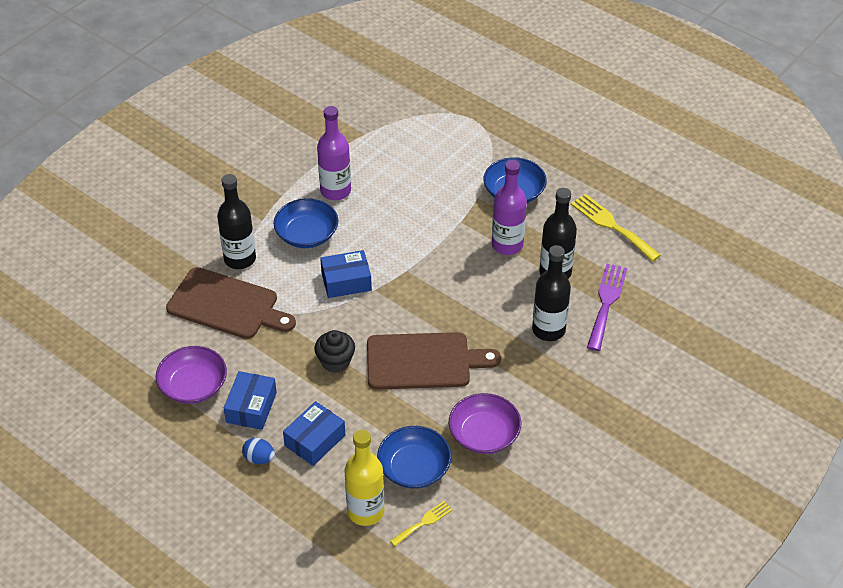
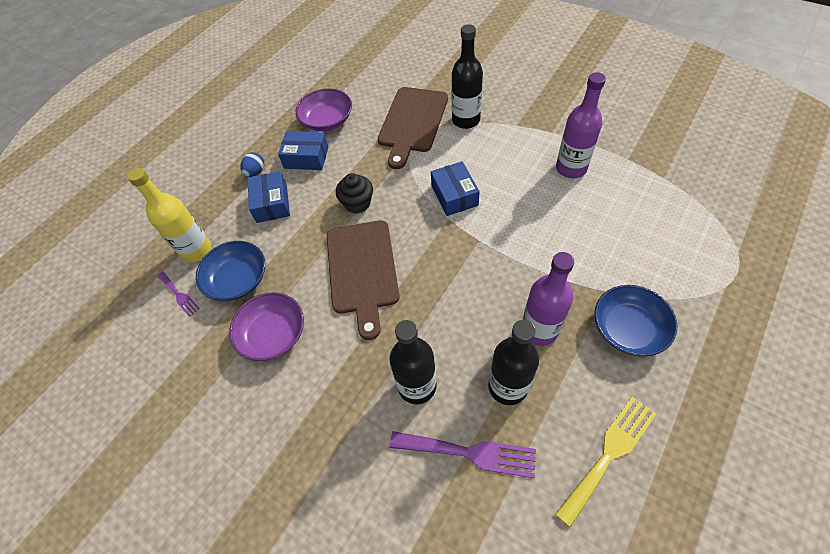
camera: 90 degrees right, 10 degrees up
(307, 234) = (507, 157): blue bowl -> none
(315, 440) = (272, 203): blue box -> blue box turned 45 degrees clockwise
(423, 522) = (179, 295): yellow fork -> purple fork

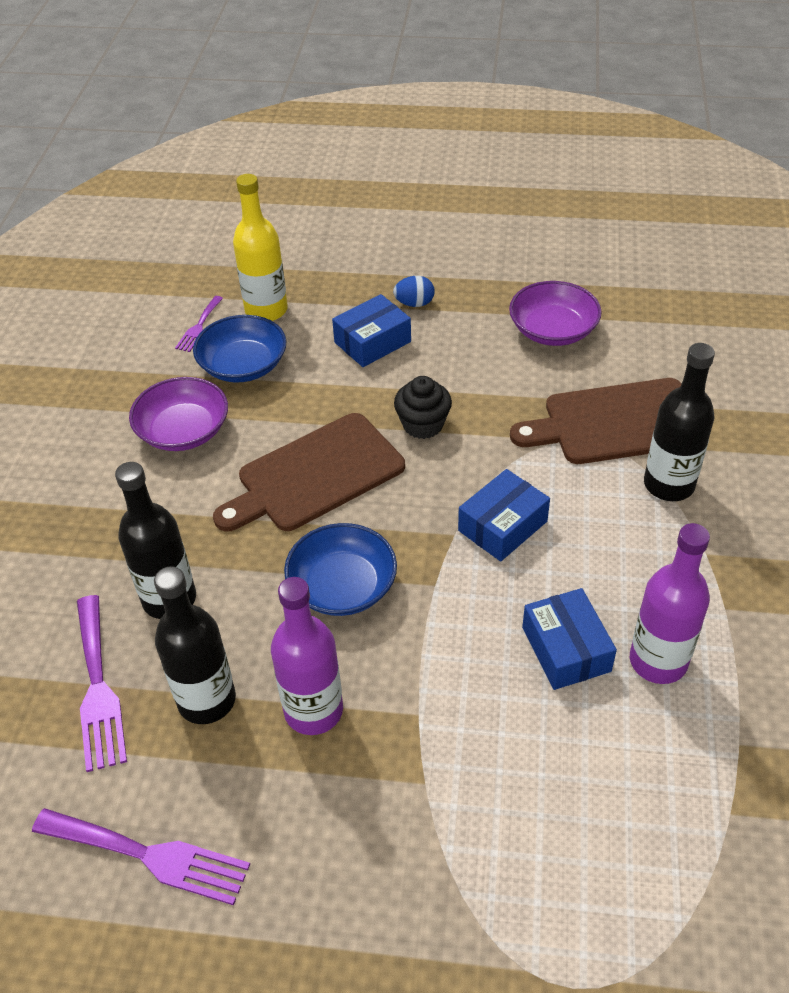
camera: 60 degrees right, 10 degrees down
(306, 158) = (470, 339): blue box -> blue box (566, 649)
(609, 454) = (149, 856): yellow fork -> purple fork
(628, 328) = (369, 831): blue bowl -> blue bowl (342, 586)

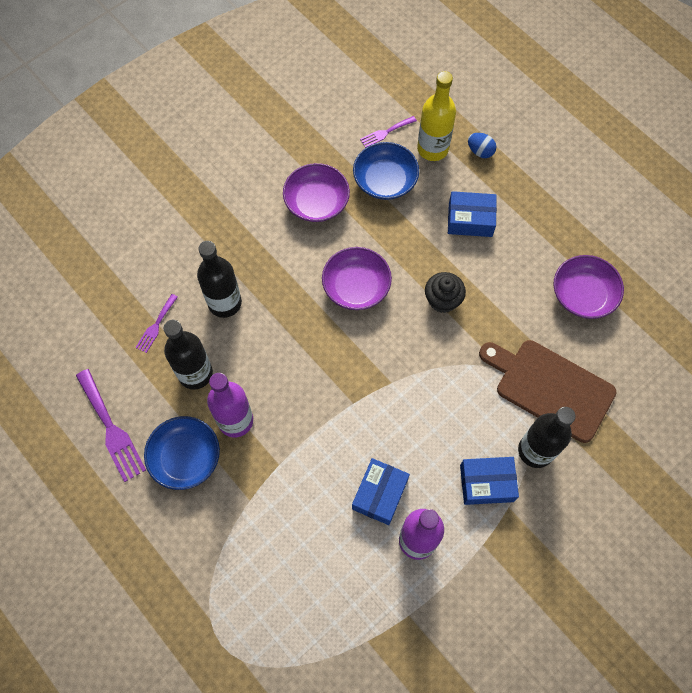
camera: 40 degrees right, 20 degrees up
(98, 688) = (156, 325): purple fork -> purple fork, size x0.56
(315, 475) = (356, 286): brown cutting board -> purple bowl
(342, 586) = (309, 365): blue bowl -> blue bowl (185, 457)
(414, 303) = (521, 210): blue egg -> blue egg (480, 151)
(502, 526) = (420, 399): blue box -> blue box (486, 483)

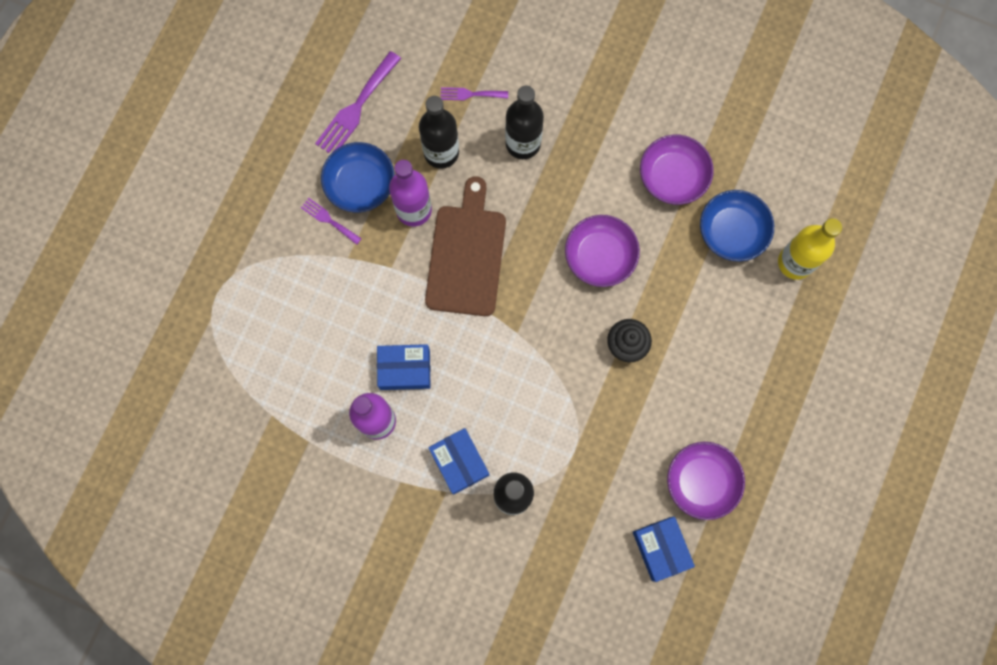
camera: 65 degrees right, 10 degrees up
(386, 132) = (790, 207): purple fork -> purple fork (329, 220)
(470, 220) = (730, 335): blue box -> blue box (661, 549)
(480, 151) = (817, 312): blue egg -> none
(550, 388) = (583, 486): brown cutting board -> brown cutting board (466, 255)

